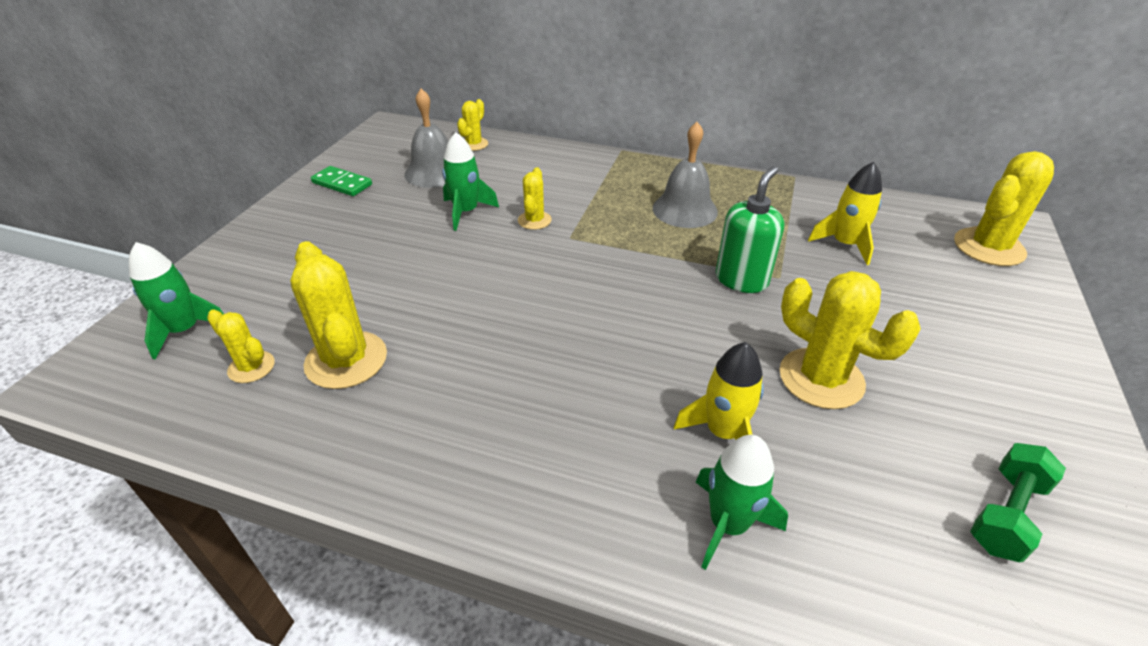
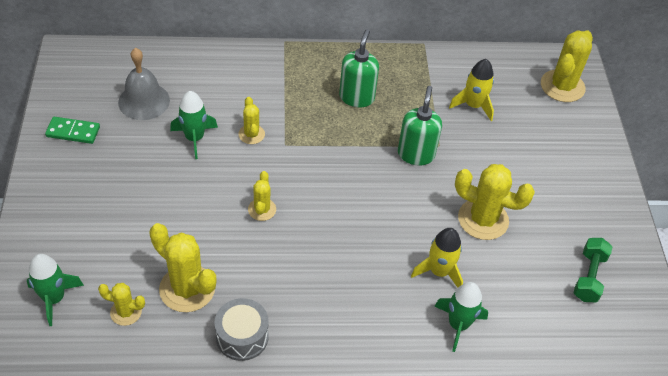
camera: 25 degrees left, 10 degrees up
(375, 441) = (242, 337): none -> grey drum
(474, 144) = (158, 60): yellow cactus -> yellow cactus (262, 209)
(685, 210) = (356, 97): grey bell -> green soap dispenser

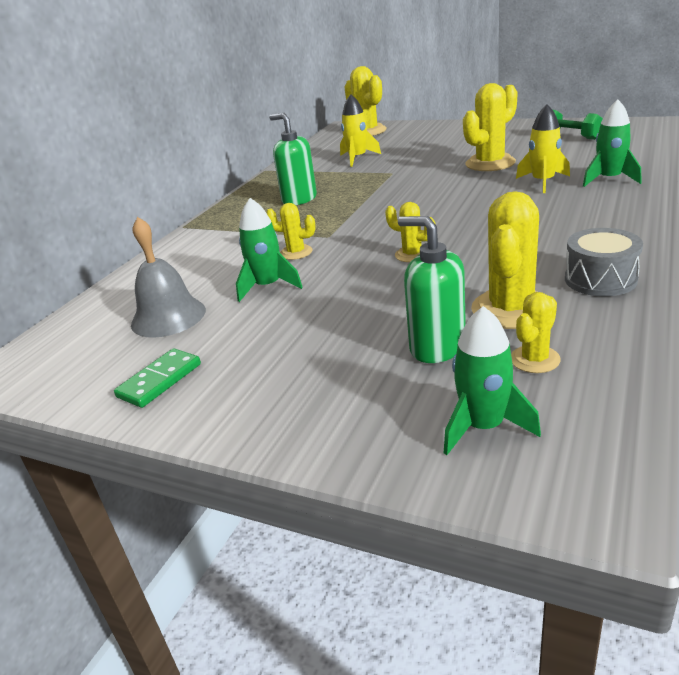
camera: 55 degrees left, 20 degrees down
(187, 288) = (511, 309): yellow cactus -> yellow cactus turned 45 degrees counterclockwise
(416, 154) = (394, 181): green soap dispenser -> green soap dispenser (437, 347)

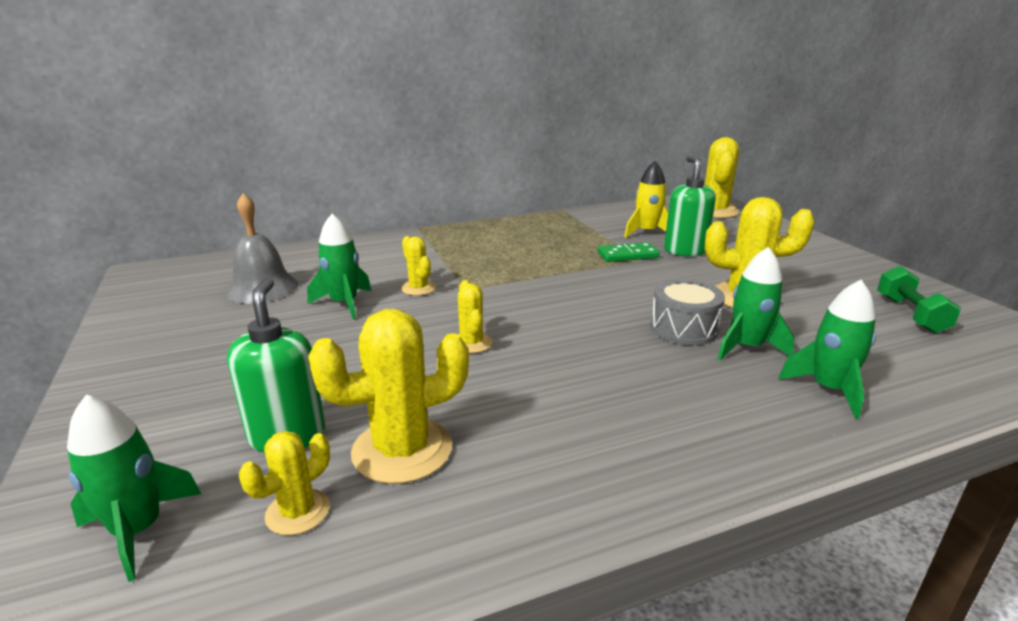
camera: 40 degrees right, 5 degrees down
(160, 380) = (160, 328): green domino -> green domino (627, 255)
(299, 199) = (523, 246): green soap dispenser -> green soap dispenser (685, 250)
(535, 359) = (298, 512): yellow cactus -> yellow cactus turned 45 degrees counterclockwise
(543, 182) = (747, 347): yellow rocket -> green rocket
(600, 279) = (533, 488): grey drum -> grey drum (683, 328)

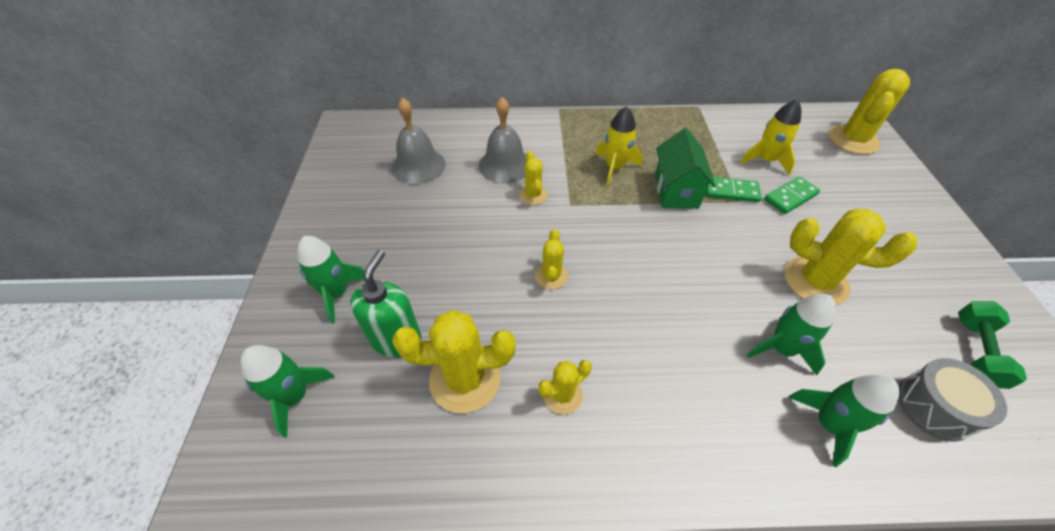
camera: 20 degrees right, 25 degrees up
(298, 512) = (385, 414): yellow cactus -> yellow cactus (562, 395)
(344, 303) = (471, 200): green rocket -> green rocket (337, 294)
(374, 272) = (505, 165): none -> grey bell
(501, 257) = (614, 168): none -> yellow rocket
(573, 263) = (676, 191): none -> green house
(683, 328) = (735, 308): grey drum -> grey drum (934, 407)
(685, 250) = (790, 197): green soap dispenser -> green domino

